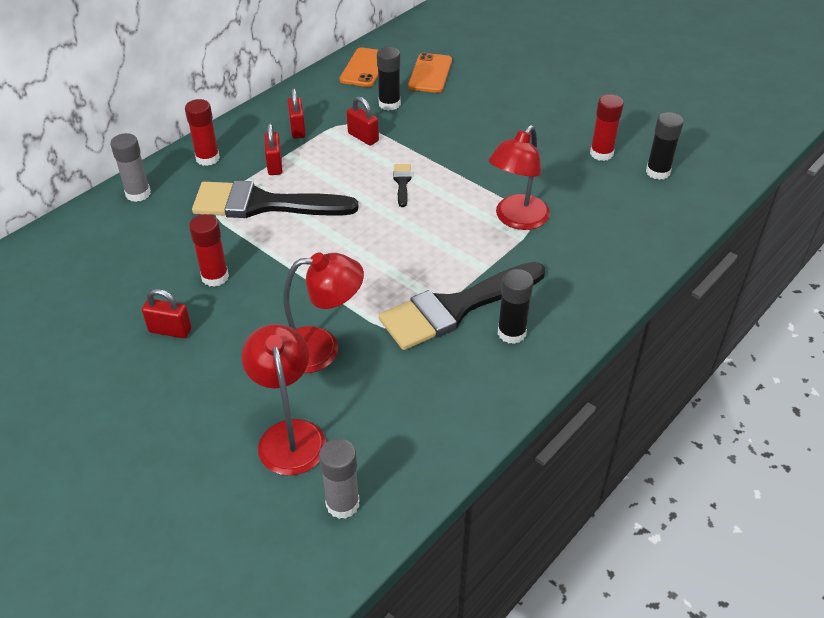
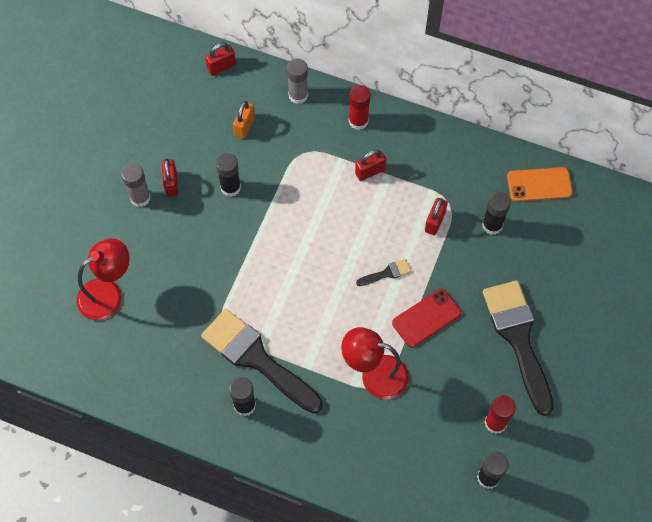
camera: 70 degrees right, 20 degrees up
(142, 245) = (244, 126): none -> orange padlock
(215, 277) = (230, 187): red glue stick -> black glue stick
(263, 204) = (320, 184): black brush -> black brush (518, 338)
(297, 129) = (424, 168): red padlock -> red padlock (221, 67)
(321, 349) = (186, 284): red lamp -> none
(342, 504) = (66, 345): grey glue stick -> grey glue stick (140, 198)
(430, 73) = (556, 242): orange phone -> none
(468, 169) = (426, 318): none -> red phone

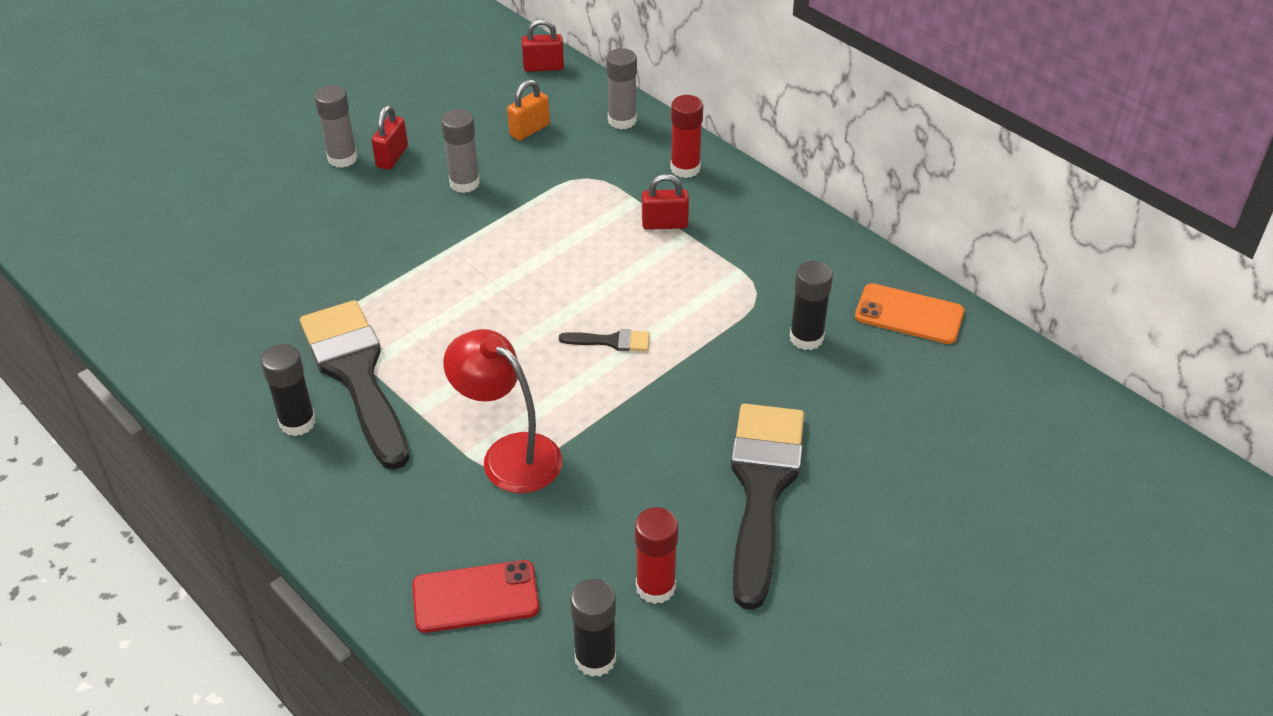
camera: 25 degrees right, 20 degrees down
(108, 294) = (222, 239): red lamp -> none
(230, 187) = (464, 183): black glue stick -> grey glue stick
(426, 318) = (634, 413): red phone -> red phone (475, 597)
(435, 222) = (721, 307): red padlock -> none

